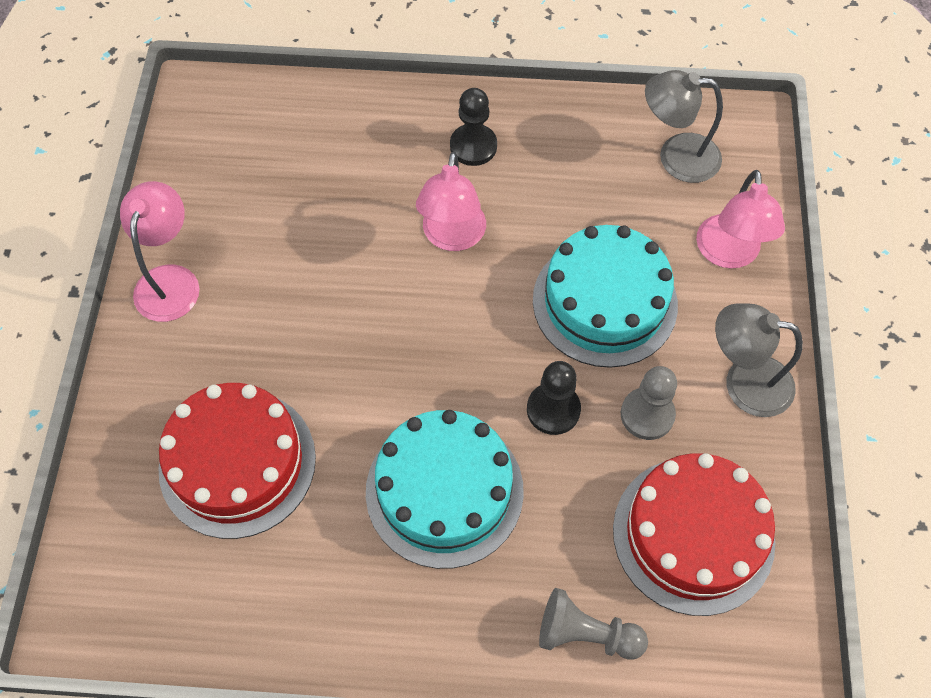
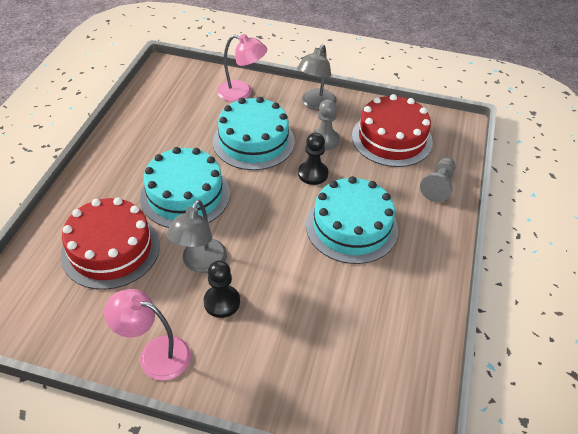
camera: 80 degrees left, 15 degrees down
(237, 463) = (312, 327): red cake -> red cake (111, 249)
(452, 237) = (185, 195): pink lamp -> turquoise cake
(473, 146) = (122, 174): black pawn -> black pawn (222, 302)
(676, 157) = (173, 97): grey lamp -> grey lamp (200, 263)

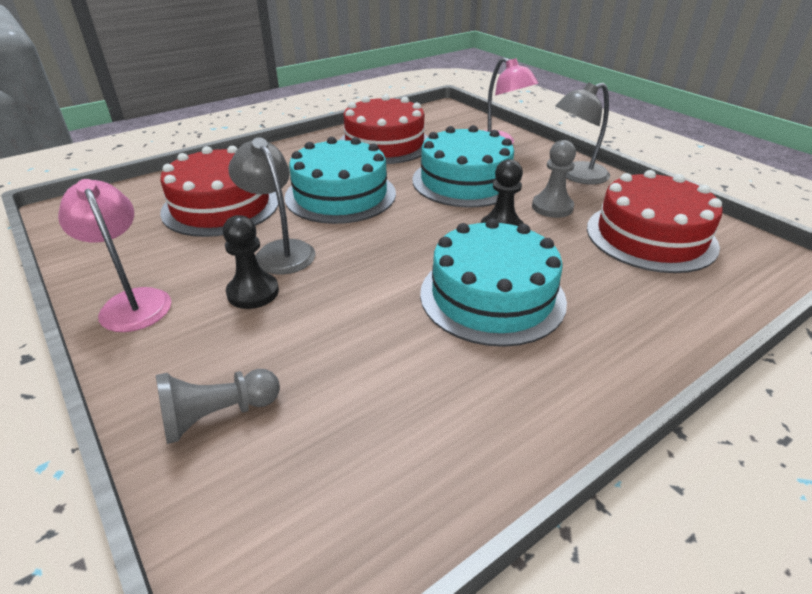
camera: 40 degrees right, 10 degrees down
(160, 128) = (384, 144): none -> red cake
(200, 263) = (279, 251): grey lamp -> grey lamp turned 90 degrees clockwise
(438, 186) = (677, 309): grey pawn -> grey pawn (217, 415)

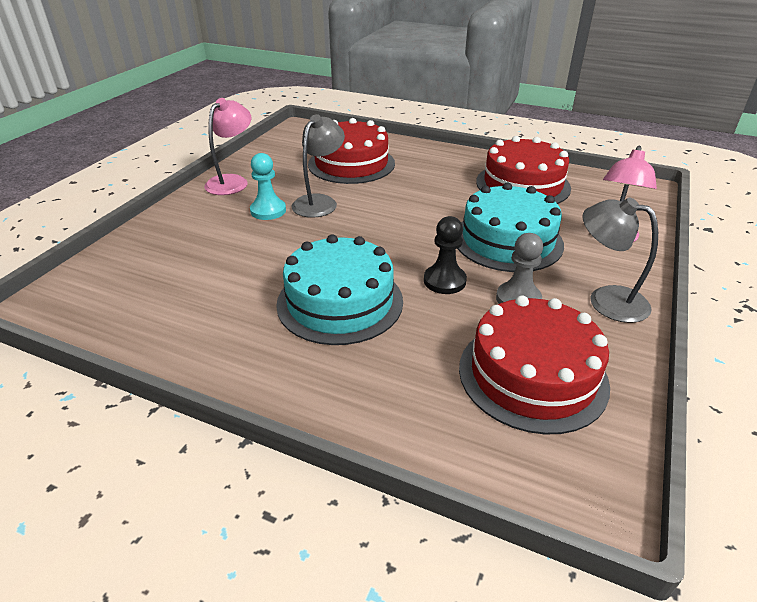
camera: 60 degrees right, 0 degrees up
(217, 415) = (158, 242): grey pawn -> none
(253, 292) = (268, 211): black pawn -> turquoise pawn
(340, 195) = (414, 196): turquoise cake -> none

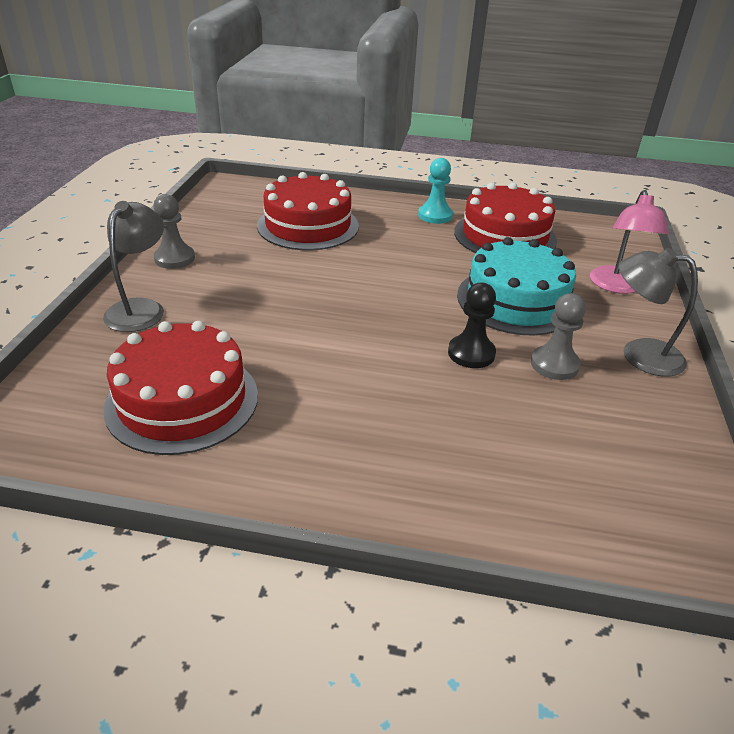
camera: 15 degrees left, 0 degrees up
(232, 181) = (174, 258): pink lamp -> grey pawn
(268, 211) = (235, 291): turquoise pawn -> turquoise pawn (435, 215)
(319, 202) = (292, 275): grey lamp -> grey lamp (140, 308)
(340, 302) = (369, 391): turquoise cake -> none
(532, 375) = (603, 445): red cake -> red cake (182, 400)

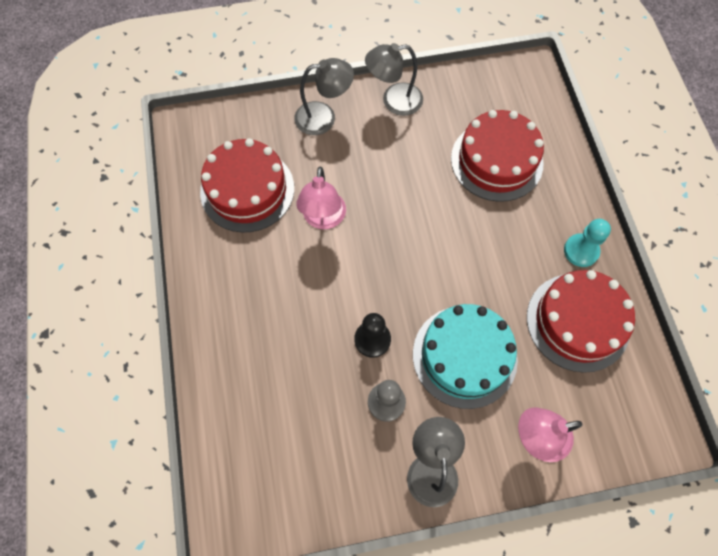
camera: 70 degrees right, 30 degrees up
(174, 258) = (394, 101): grey pawn -> grey lamp
(285, 347) = (323, 219): none -> pink lamp

